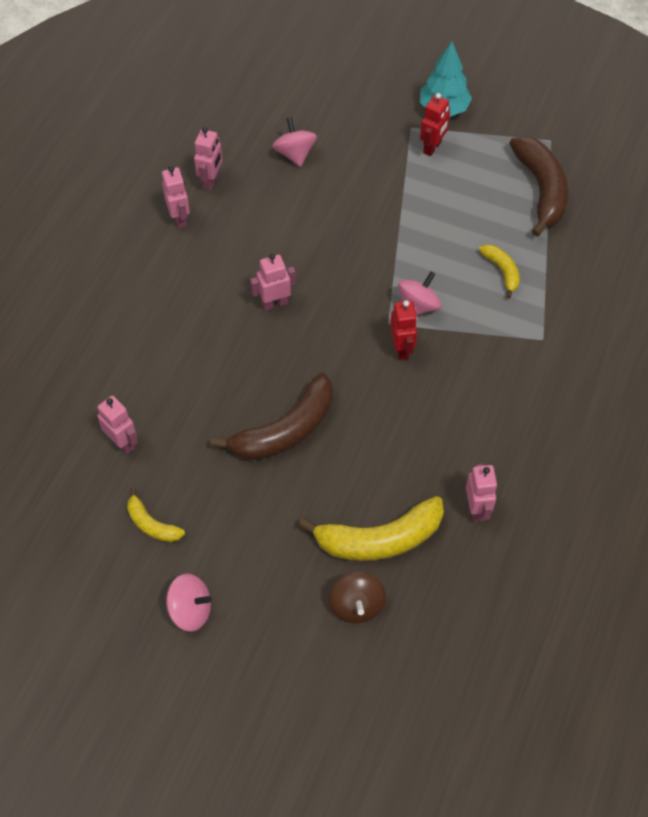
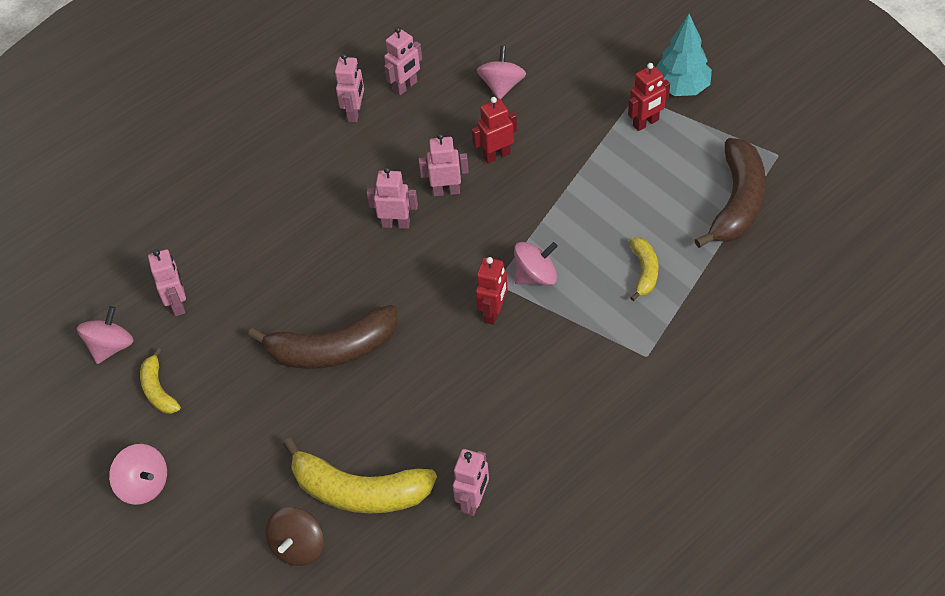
camera: 30 degrees right, 5 degrees down
(83, 503) = (111, 347): none -> pink spinning top
(301, 260) = (446, 191): none -> pink robot
(325, 215) = (496, 155): none -> red robot

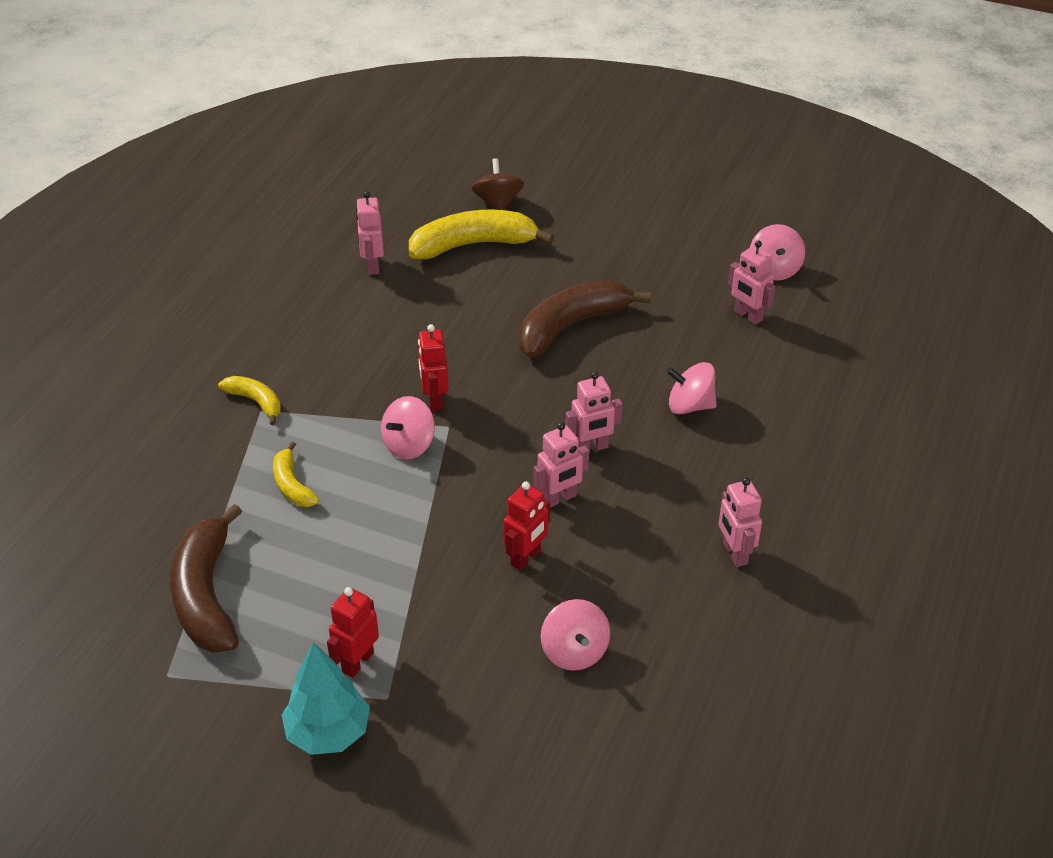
camera: 150 degrees right, 10 degrees down
(144, 485) = (652, 200): pink spinning top -> pink spinning top (690, 405)
(158, 390) = (701, 255): yellow banana -> yellow banana (256, 402)
(405, 86) = (698, 608): pink robot -> none

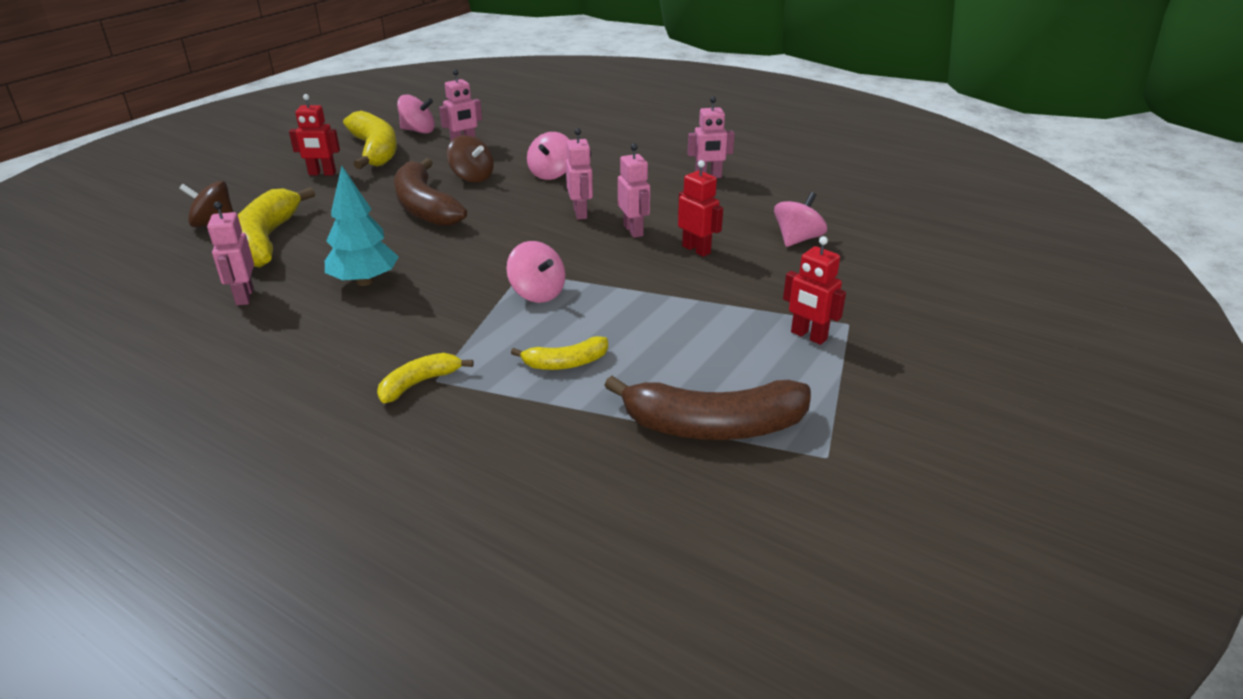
camera: 80 degrees left, 10 degrees down
(328, 732) = (890, 355): turquoise tree -> turquoise tree (364, 281)
(372, 265) = (244, 297): pink robot -> pink robot turned 75 degrees clockwise
(434, 400) = (482, 276): red robot -> red robot (322, 173)
(574, 651) = (797, 239): pink spinning top -> pink spinning top turned 45 degrees counterclockwise
(658, 343) = (472, 177): none -> brown spinning top
(701, 253) = (375, 151): none -> yellow banana

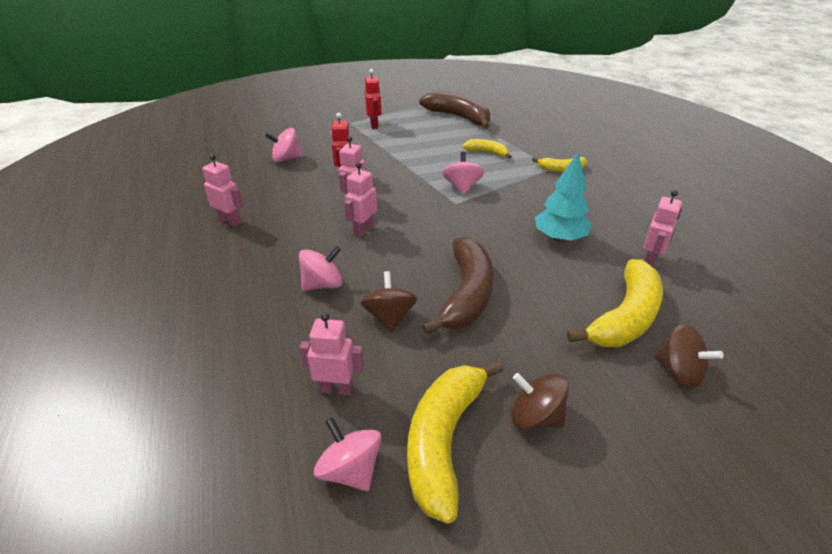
camera: 140 degrees left, 5 degrees up
(322, 173) = (535, 417): red robot -> brown spinning top

